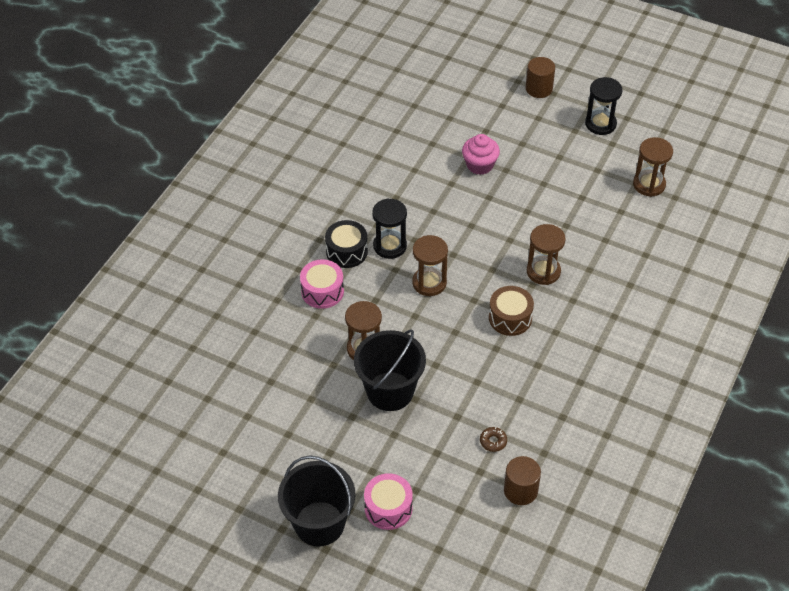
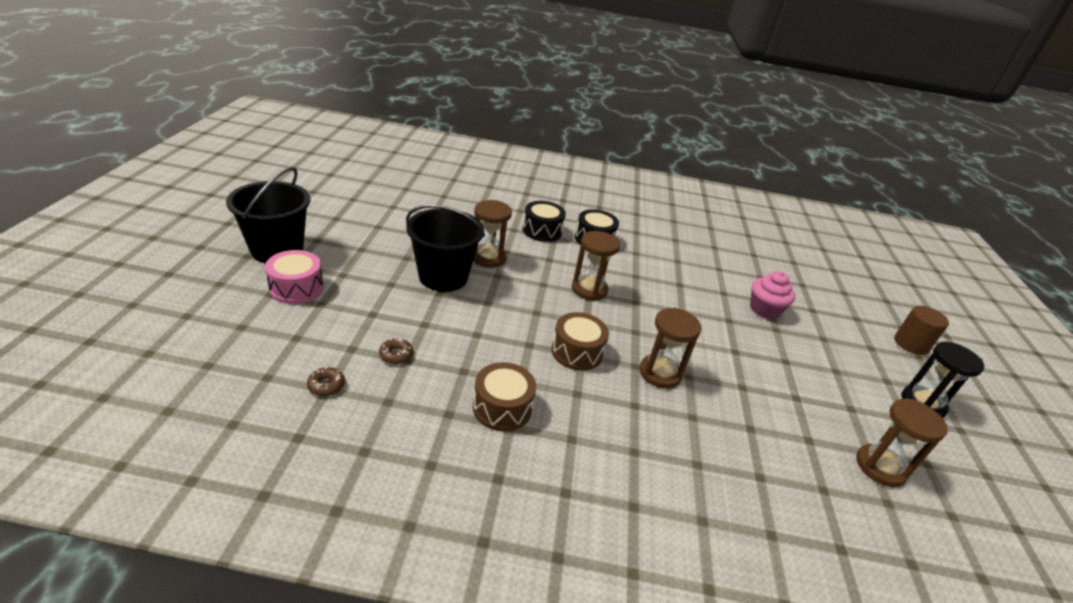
camera: 65 degrees right, 15 degrees down
(322, 291) = (542, 231): pink drum -> black drum
(390, 246) = (617, 262): black hourglass -> none
(520, 490) = (326, 385): brown cylinder -> brown donut
(562, 382) = (502, 408): none -> brown drum

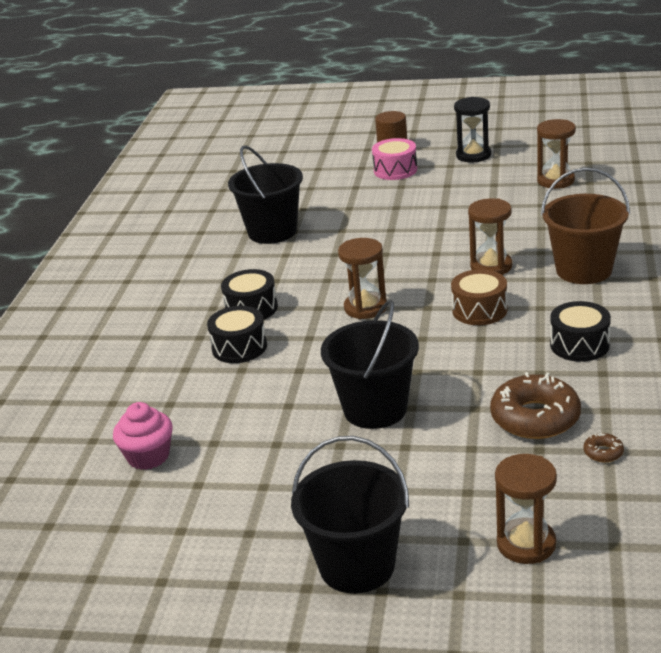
camera: 80 degrees left, 5 degrees down
(296, 288) = (443, 521): pink drum -> pink drum (395, 170)
(396, 355) = (535, 417): brown donut -> brown donut, size x2.37
(488, 258) = (320, 381): brown hourglass -> brown hourglass (526, 544)
(502, 408) = (579, 345): brown drum -> black drum
(653, 444) = (583, 270): none -> brown bucket
(715, 258) = (272, 232): none -> black bucket
(764, 310) = (365, 210): pink cupcake -> pink cupcake (148, 456)

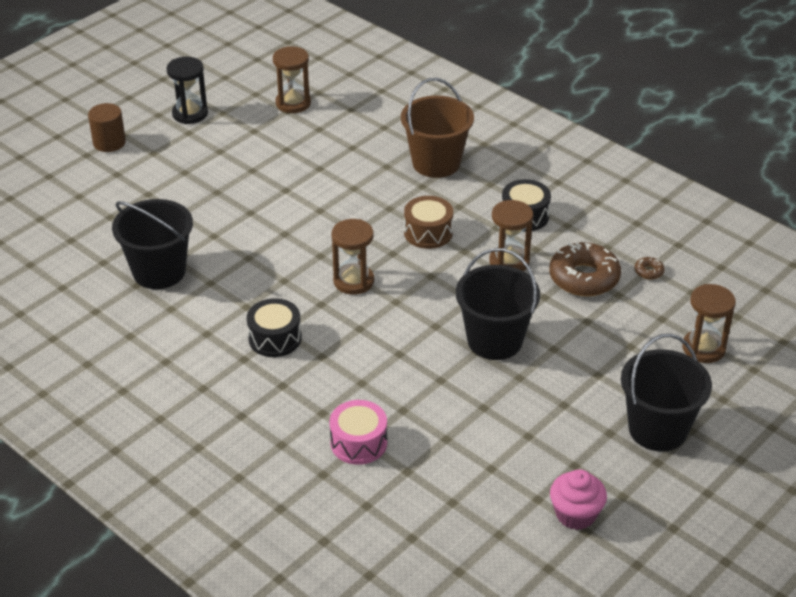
camera: 60 degrees left, 10 degrees up
(148, 456) = (426, 481): pink cupcake -> pink cupcake (575, 514)
(239, 347) = (327, 370): black drum -> none
(395, 170) = (152, 161): pink drum -> pink drum (358, 443)
(491, 266) = (375, 197): brown hourglass -> brown hourglass (509, 262)

